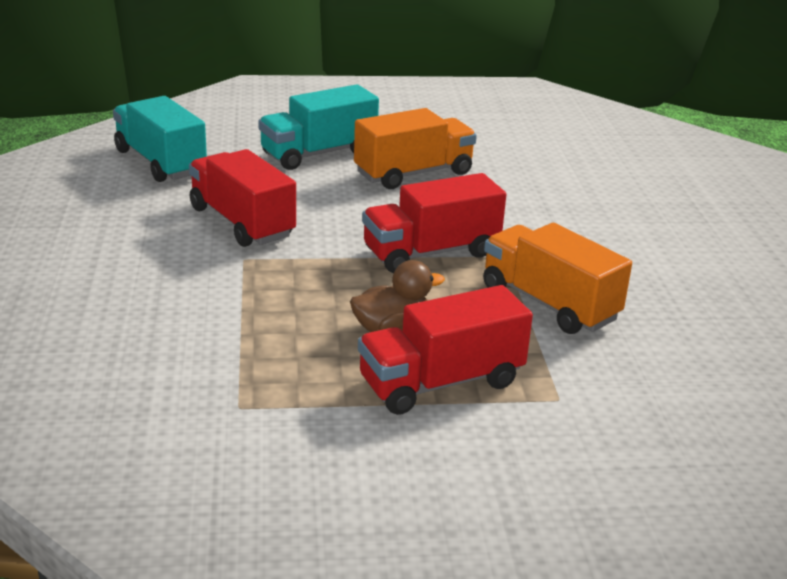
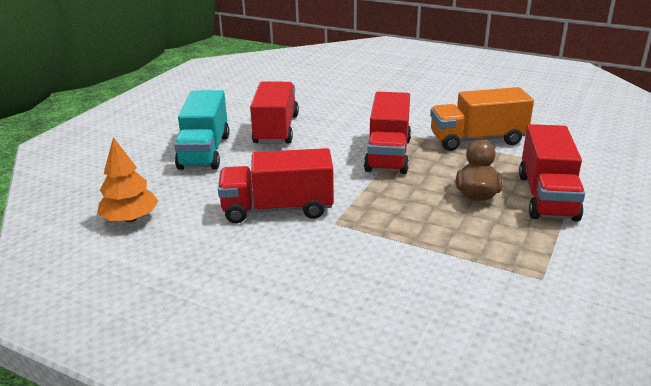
camera: 55 degrees left, 0 degrees up
(160, 162) = (130, 219): turquoise truck -> orange tree
(413, 173) = (276, 129): orange truck -> red truck

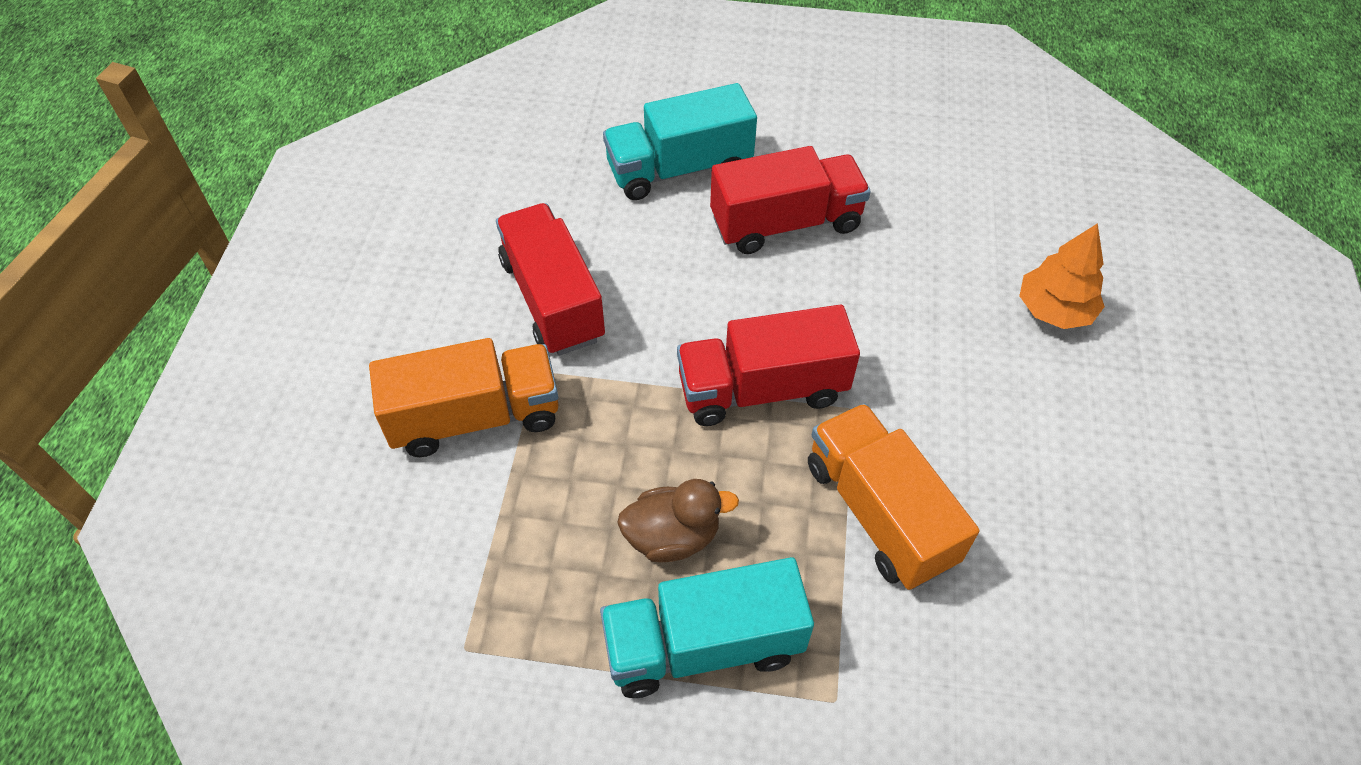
camera: 70 degrees right, 25 degrees up
(130, 219) = (487, 167): orange tree -> orange tree (1054, 310)
(360, 252) = (475, 417): none -> orange truck
(547, 196) = (703, 645): red truck -> turquoise truck

